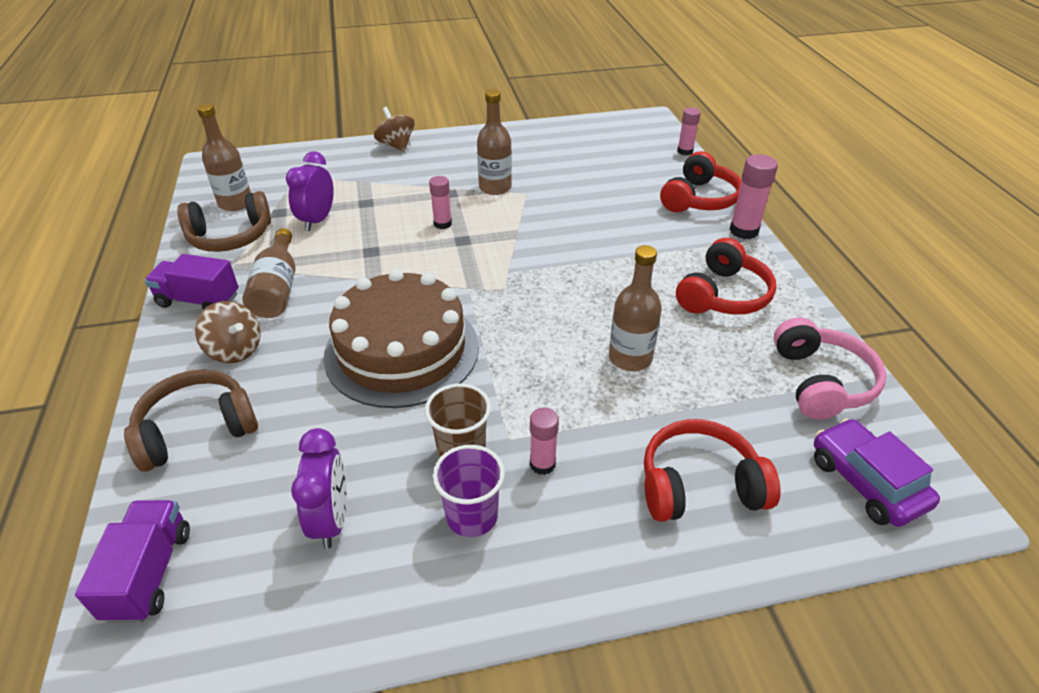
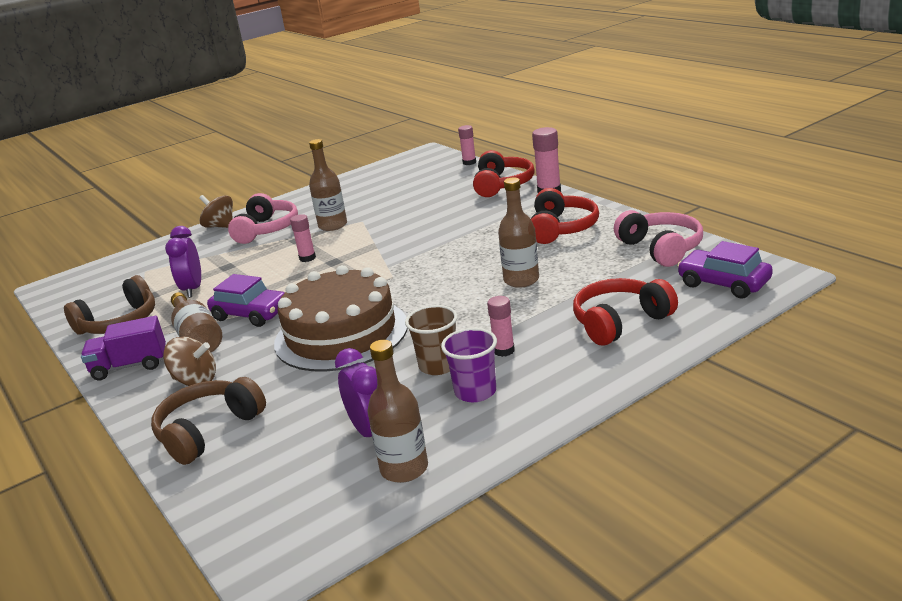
camera: 20 degrees left, 15 degrees down
(149, 573) = (249, 511): purple truck -> none
(235, 203) = (102, 302): brown bottle -> brown bottle (404, 468)
(342, 280) = (251, 314): none -> purple car
(432, 167) = (266, 229): none -> pink headphones

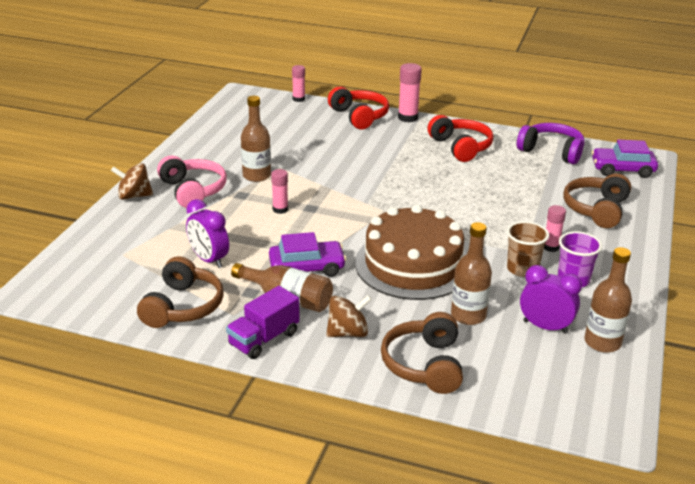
camera: 40 degrees left, 5 degrees up
(521, 280) = (489, 193): brown bottle -> brown bottle (468, 315)
(620, 322) = (596, 209): red headphones -> brown headphones
(661, 248) = (551, 151): pink headphones -> purple headphones

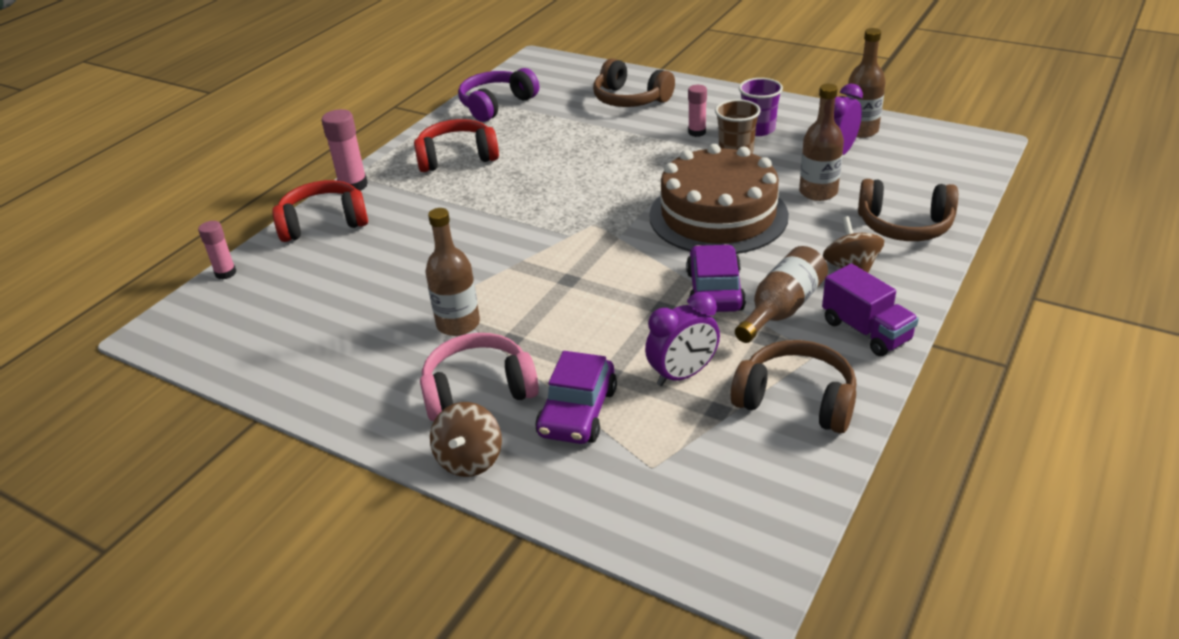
camera: 75 degrees left, 5 degrees up
(280, 209) = (564, 306): pink glue stick -> none
(622, 169) = (554, 75): purple car -> purple car (577, 412)

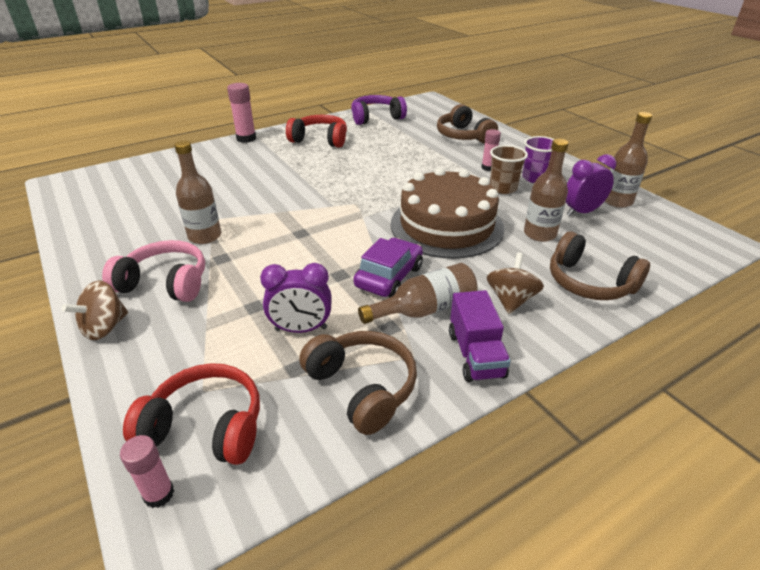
camera: 25 degrees right, 0 degrees up
(225, 273) = (127, 164): pink glue stick -> pink glue stick (159, 494)
(323, 223) = (207, 153): red headphones -> red headphones (206, 426)
(577, 412) = (204, 325): purple car -> none

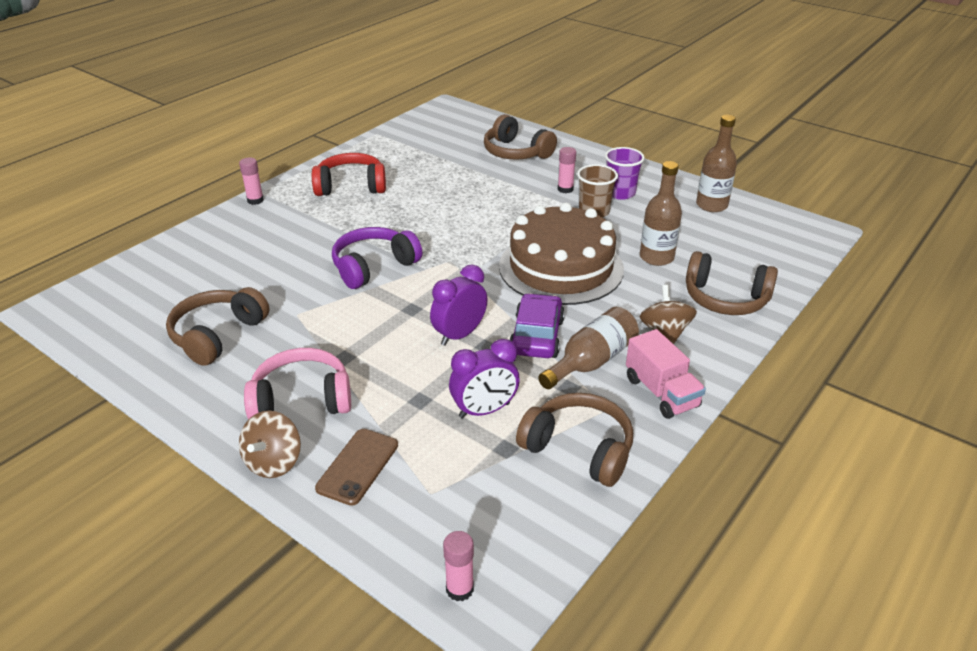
camera: 20 degrees left, 0 degrees up
(146, 222) = (217, 335): none -> brown headphones
(163, 349) = (357, 466): none -> brown phone
(205, 236) = (304, 336): brown bottle -> none
(206, 426) = (459, 523): red headphones -> none
(246, 138) = (255, 200): pink glue stick -> pink glue stick, size x0.65
(376, 118) = (399, 143): purple headphones -> purple headphones (373, 267)
(476, 354) = (661, 392): purple truck -> pink truck
(582, 212) = (684, 224): purple clock -> purple clock (459, 335)

